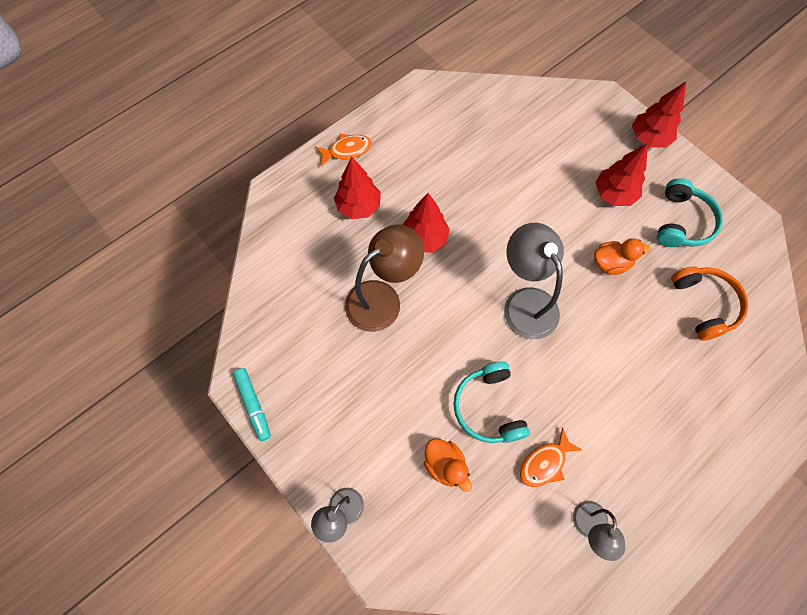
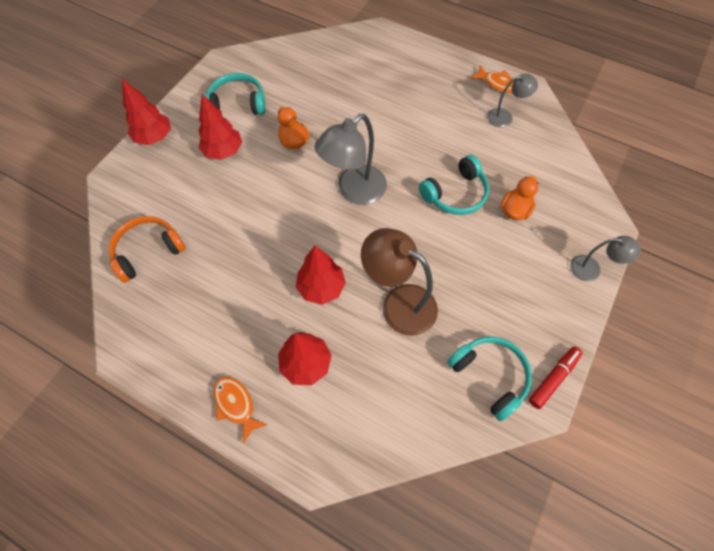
camera: 110 degrees left, 5 degrees down
(253, 405) = (553, 378): turquoise marker -> red marker
(282, 349) = (490, 376): none -> turquoise headphones
(545, 463) = (477, 149): orange fish -> orange fish (498, 84)
(704, 304) = (308, 81): orange headphones -> orange headphones (148, 251)

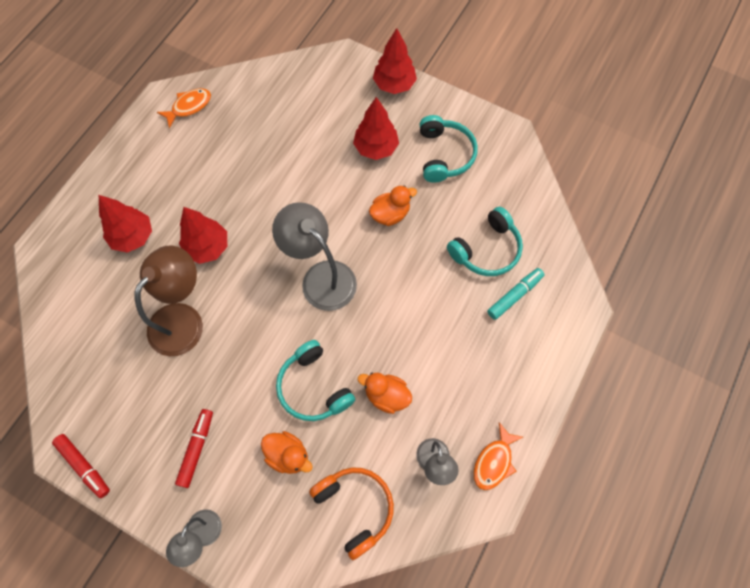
camera: 90 degrees right, 5 degrees up
(148, 251) = (259, 100): orange headphones -> orange headphones (355, 507)
(236, 405) = (105, 184): orange fish -> orange fish (189, 107)
(370, 66) = (514, 295): none -> turquoise marker
(457, 145) = (386, 395): none -> orange duck
(490, 376) = (96, 402): turquoise headphones -> turquoise headphones (486, 250)
(520, 280) = (197, 448): none -> red marker

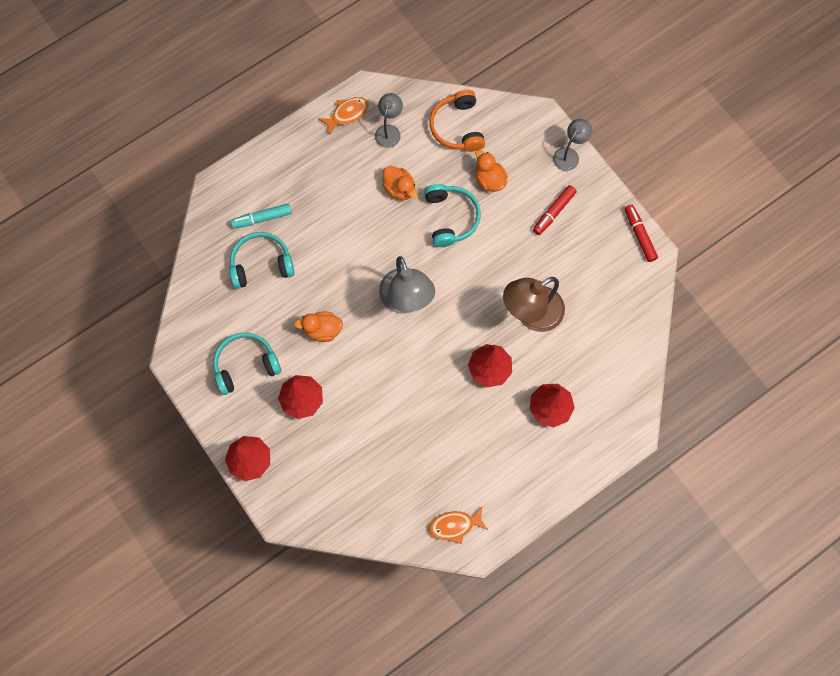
camera: 155 degrees left, 5 degrees up
(444, 155) = (246, 365): turquoise headphones -> turquoise headphones turned 45 degrees clockwise

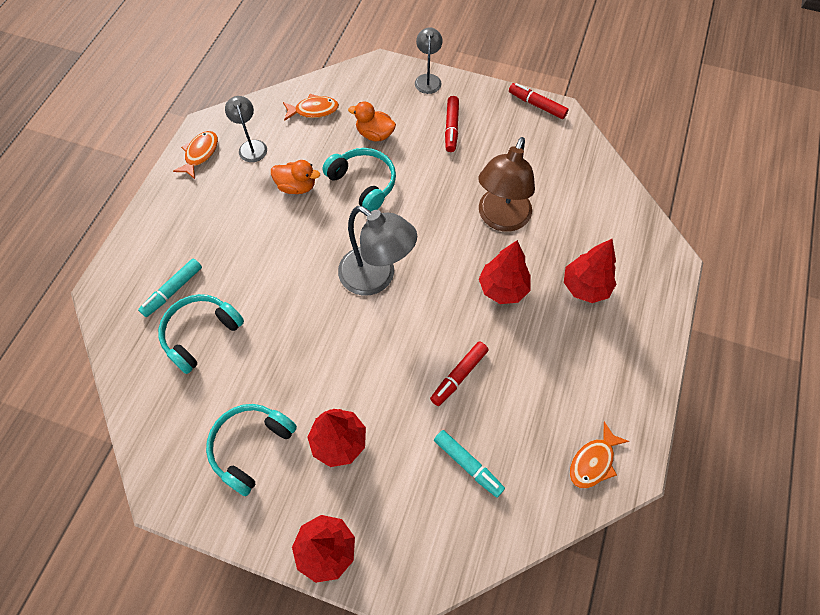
camera: 35 degrees left, 10 degrees down
(322, 330) = (311, 357): orange duck -> none
(372, 471) = (468, 465): none -> turquoise marker
(410, 409) = (458, 376): none -> red marker
(457, 127) = (313, 110): orange headphones -> orange fish

